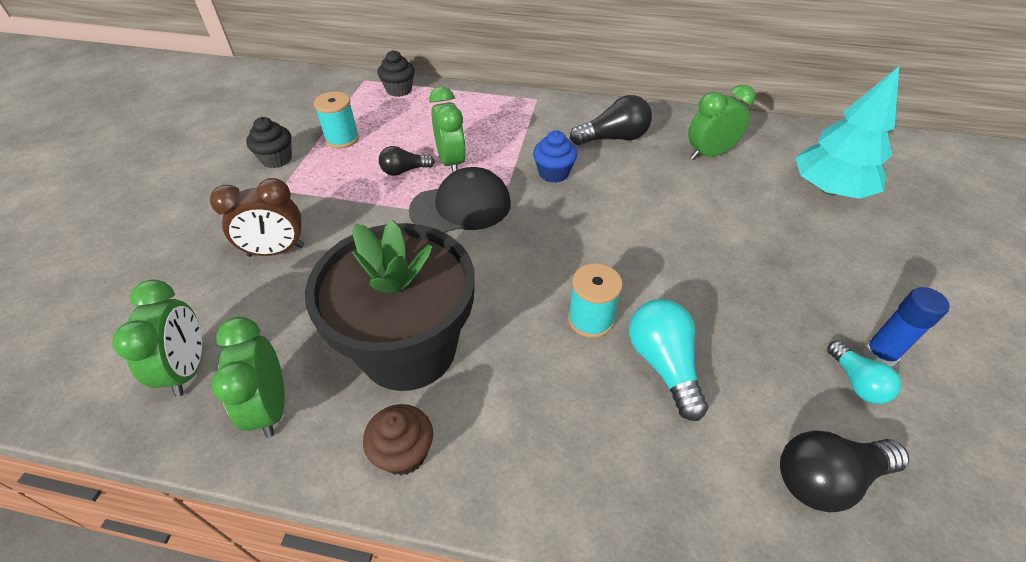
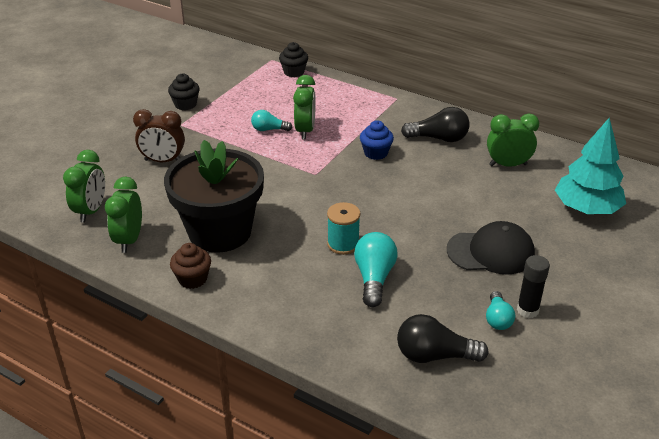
camera: 20 degrees right, 10 degrees down
(342, 139) = (236, 99): turquoise spool -> none
(404, 170) = (269, 129): black light bulb -> turquoise light bulb
(461, 206) = (296, 160): black cap -> black cap (491, 252)
(879, 355) = (527, 310): blue glue stick -> black glue stick

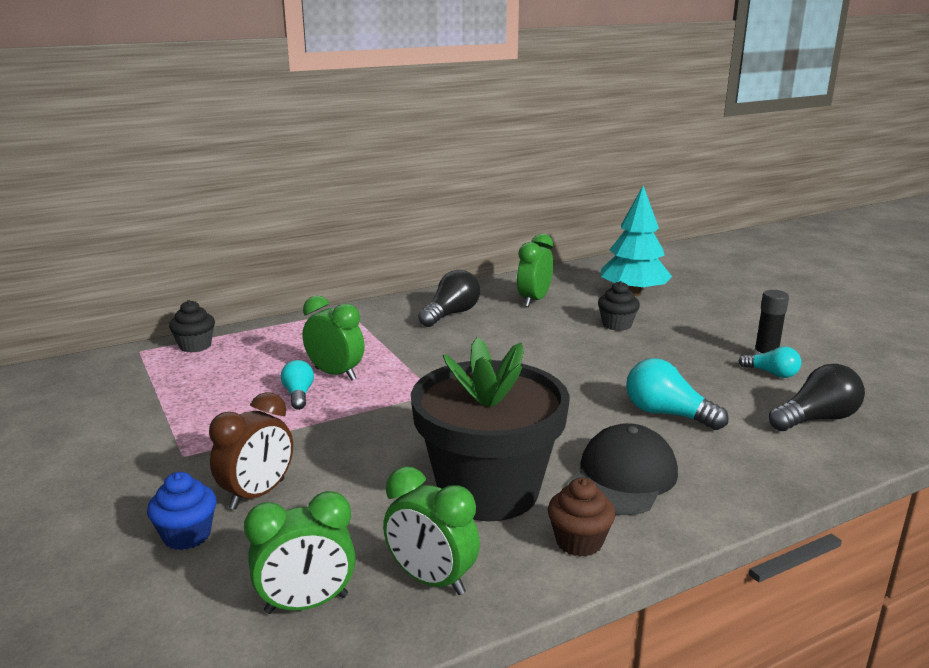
camera: 60 degrees left, 15 degrees down
(91, 211) = (306, 604): green clock -> green clock turned 120 degrees clockwise
(185, 104) = (137, 438): black cupcake -> black cupcake (617, 325)
(269, 129) = (298, 395): turquoise light bulb -> turquoise light bulb turned 135 degrees clockwise
(343, 244) = (591, 414): turquoise spool -> none
(376, 153) = (436, 349): blue cupcake -> blue cupcake (187, 535)
(434, 355) = (816, 419): black light bulb -> black light bulb turned 150 degrees counterclockwise
(491, 252) = (666, 347): black cap -> black cap (623, 477)

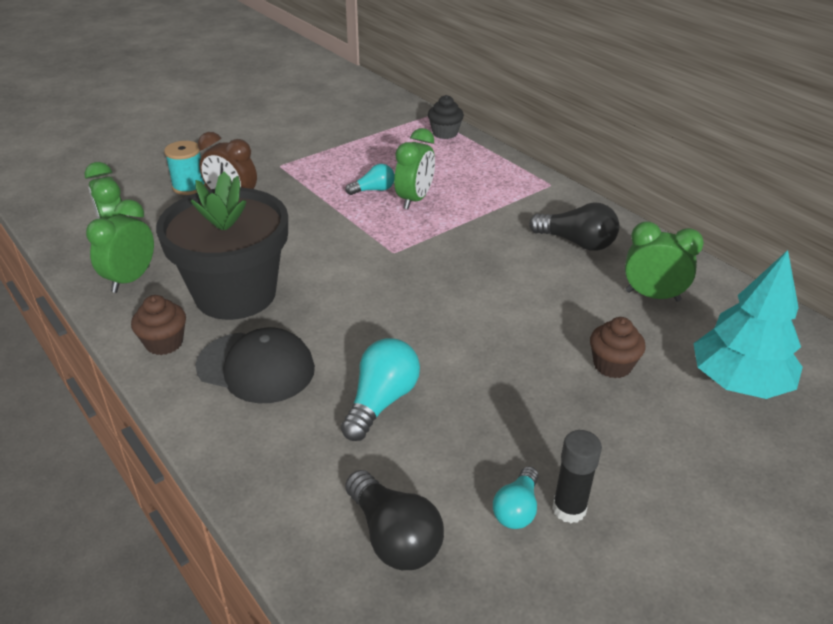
camera: 80 degrees right, 15 degrees up
(187, 535) = (189, 186): blue cupcake -> turquoise spool
(617, 325) = (612, 365): black cupcake -> brown cupcake

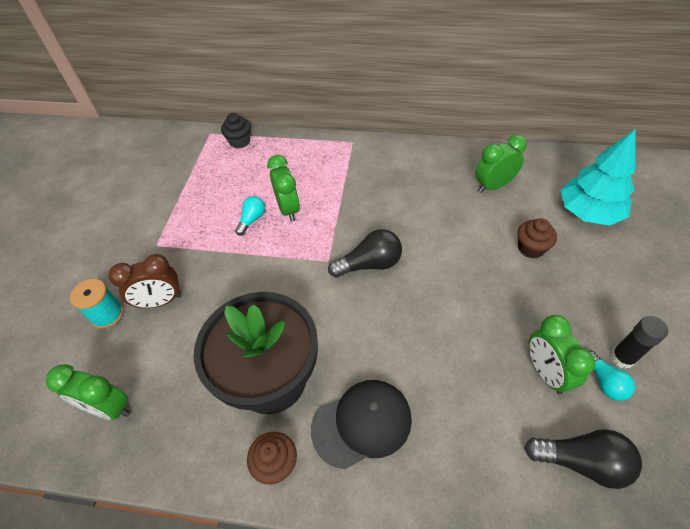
camera: 40 degrees left, 15 degrees up
(131, 279) = (175, 434): green clock -> green clock (545, 372)
(381, 401) = (461, 378): turquoise light bulb -> none
(576, 242) = (416, 176): black light bulb -> black light bulb (369, 264)

